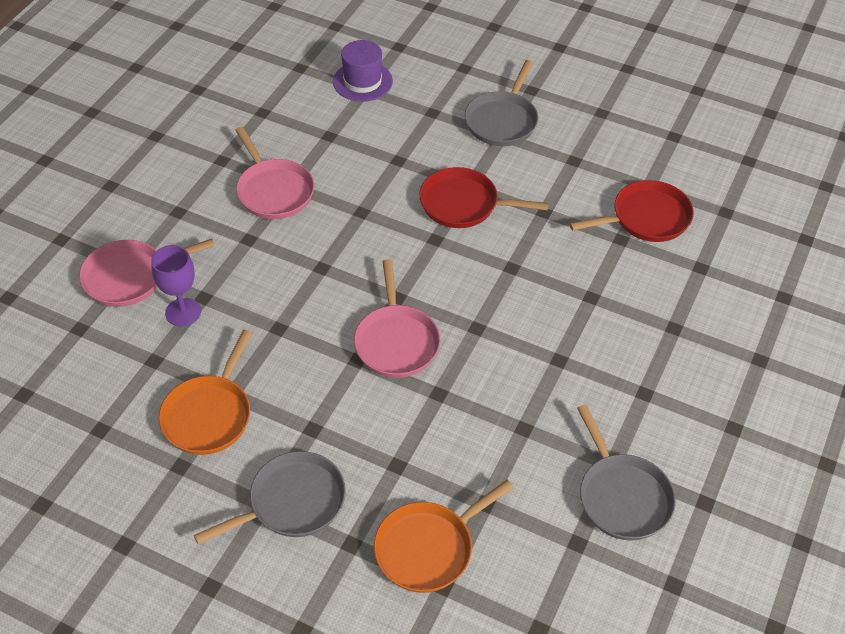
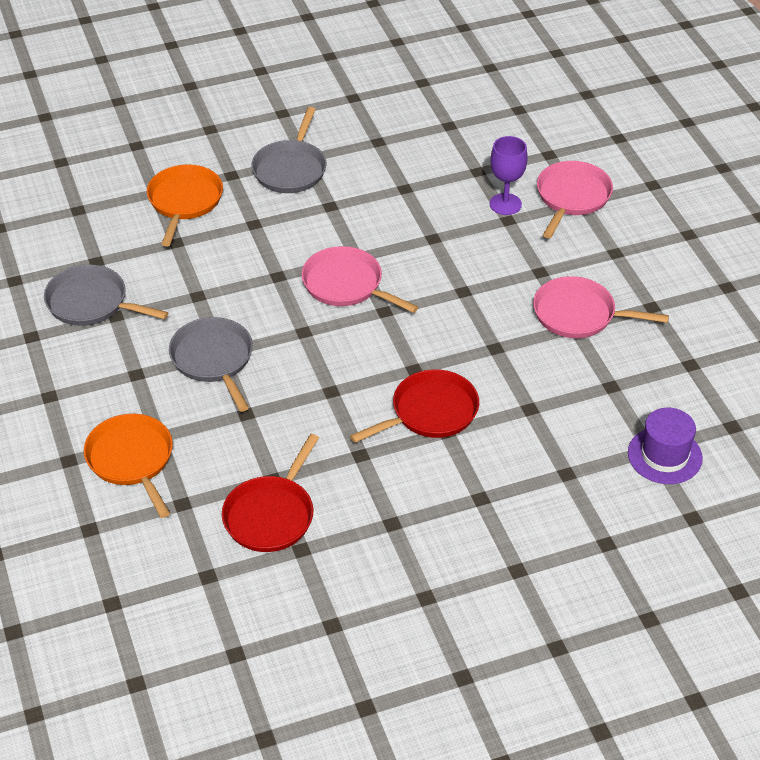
camera: 135 degrees right, 5 degrees down
(209, 415) = (400, 171): orange pan -> orange pan (132, 460)
(502, 121) = (500, 514): grey pan -> grey pan (213, 360)

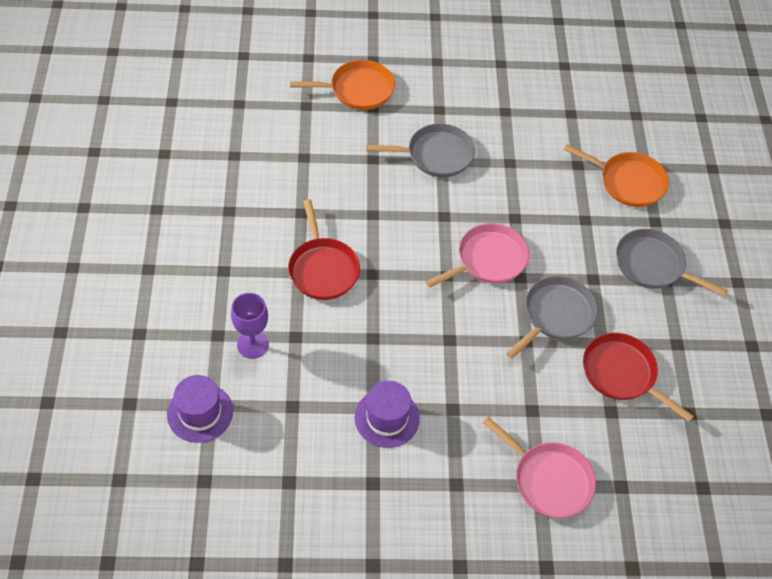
camera: 105 degrees right, 10 degrees up
(91, 303) = (524, 101): grey pan -> grey pan (556, 315)
(271, 515) = (272, 148): red pan -> red pan (622, 374)
(505, 204) = (555, 417): purple goblet -> purple goblet (252, 345)
(579, 314) = (387, 418): pink pan -> purple hat

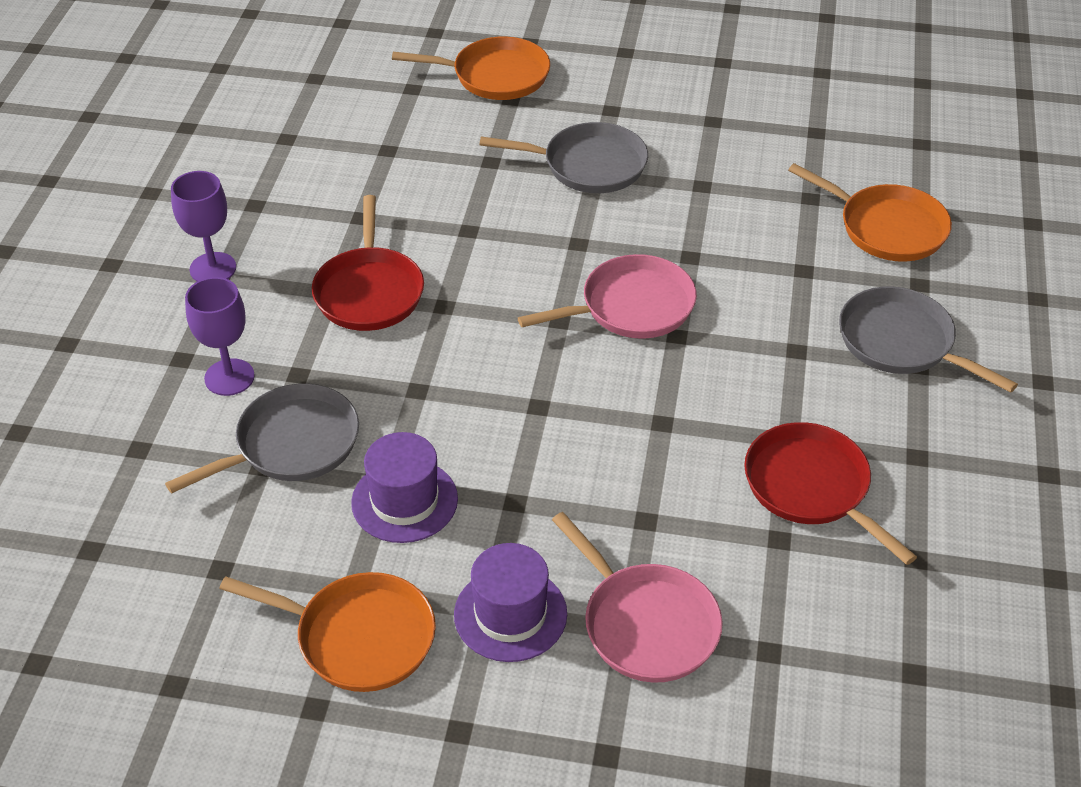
camera: 15 degrees right, 10 degrees down
(200, 412) = (118, 457): purple hat -> purple hat (510, 614)
(217, 264) = (213, 268): none -> purple goblet
(385, 515) = (358, 637): none -> orange pan
(556, 315) = (721, 393): grey pan -> grey pan (291, 445)

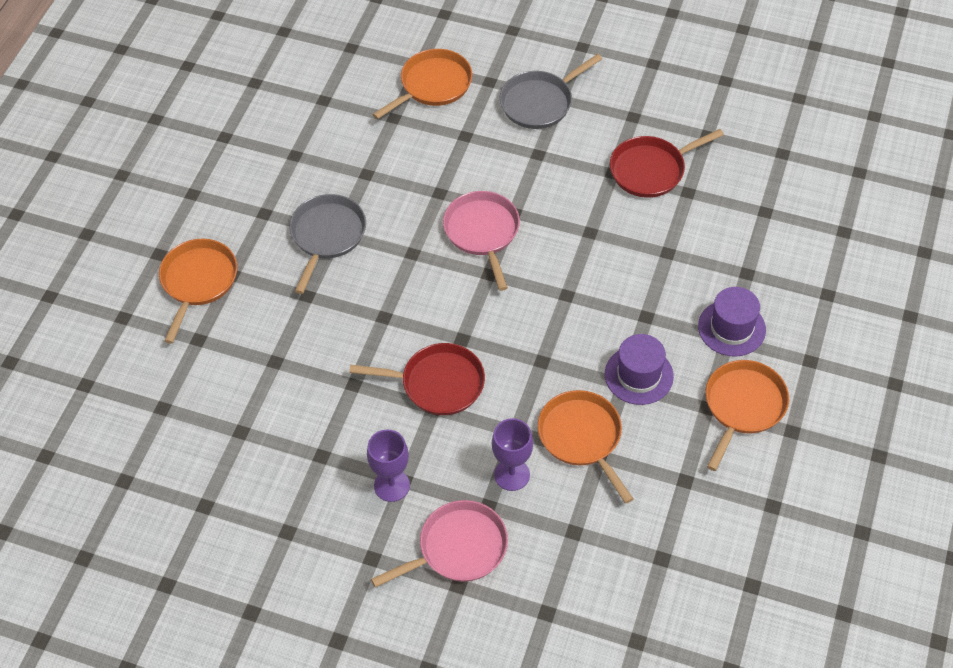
camera: 80 degrees left, 10 degrees up
(291, 445) = (582, 437): grey pan -> orange pan
(645, 624) = (743, 264): pink pan -> pink pan (458, 548)

